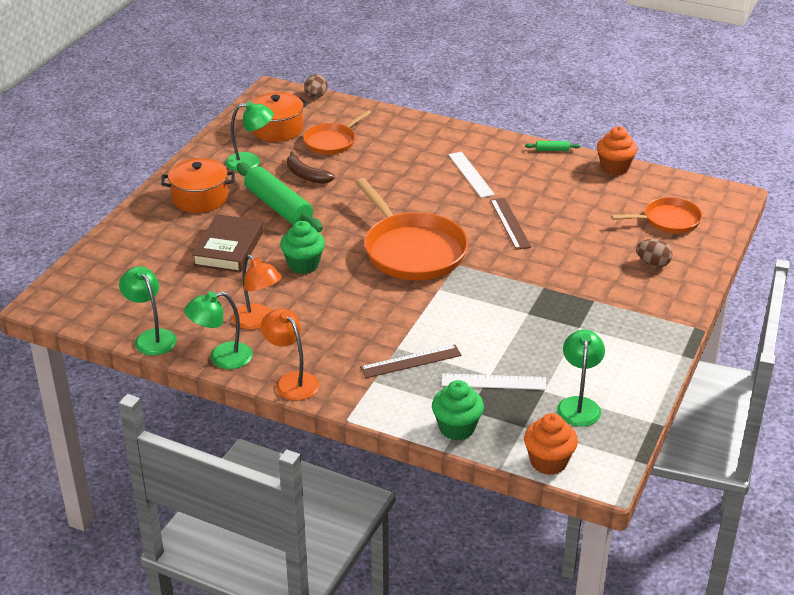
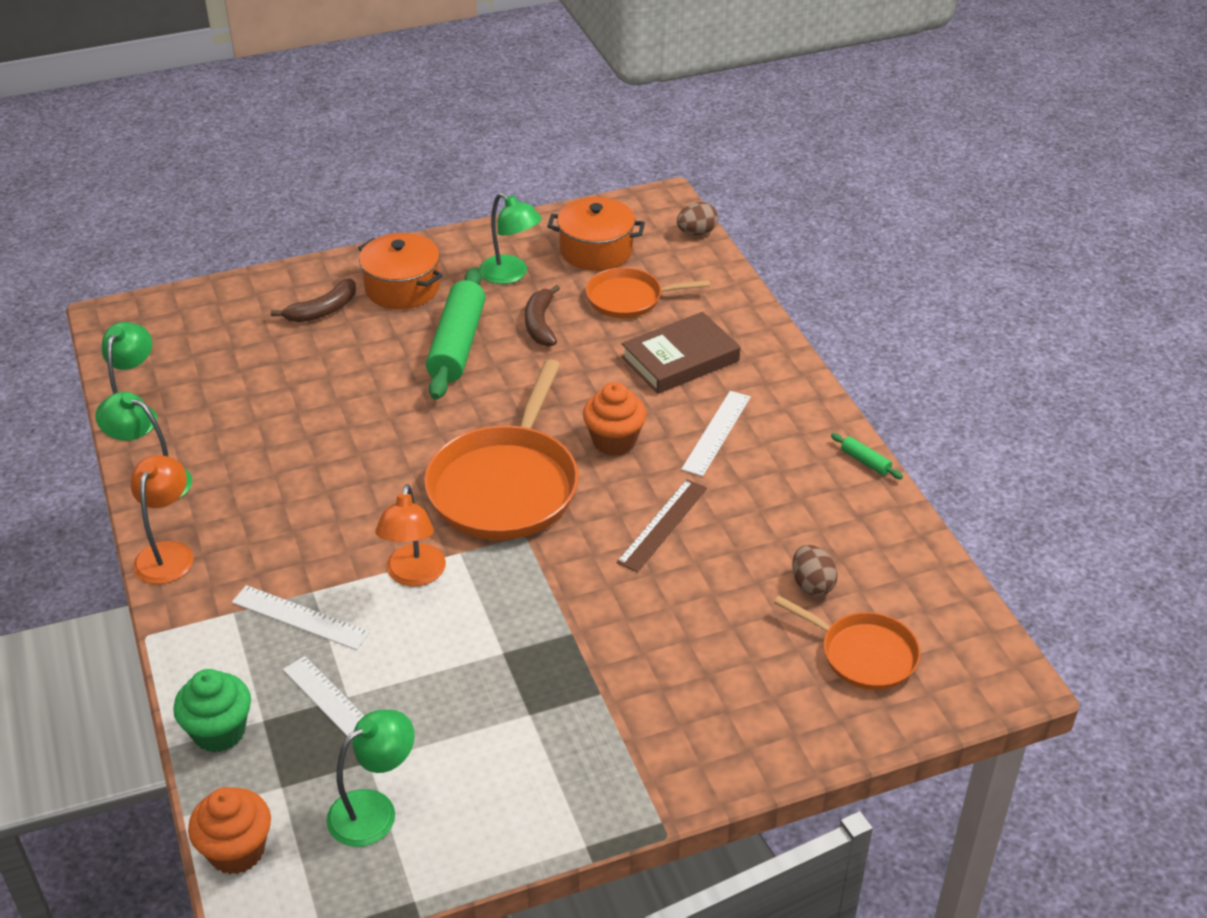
camera: 45 degrees right, 5 degrees up
(173, 232) = (323, 310): none -> brown banana
(228, 248) = (341, 362): brown book -> brown book (680, 359)
(258, 321) = (242, 464): orange lamp -> orange lamp (414, 575)
(303, 265) = (377, 428): green cupcake -> none
(411, 361) = (300, 617): brown ruler -> white ruler
(614, 168) = (908, 536): orange cupcake -> orange cupcake (614, 441)
(653, 263) = (748, 698): brown egg -> brown egg (812, 584)

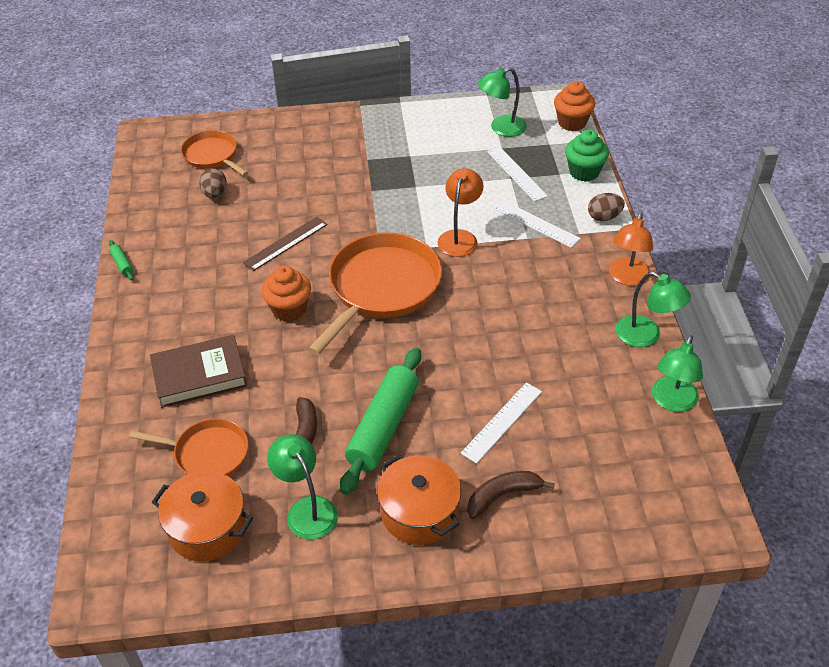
camera: 165 degrees left, 5 degrees up
(696, 233) = (92, 534): brown egg -> brown egg (604, 217)
(716, 433) = (210, 303): white ruler -> white ruler (502, 422)

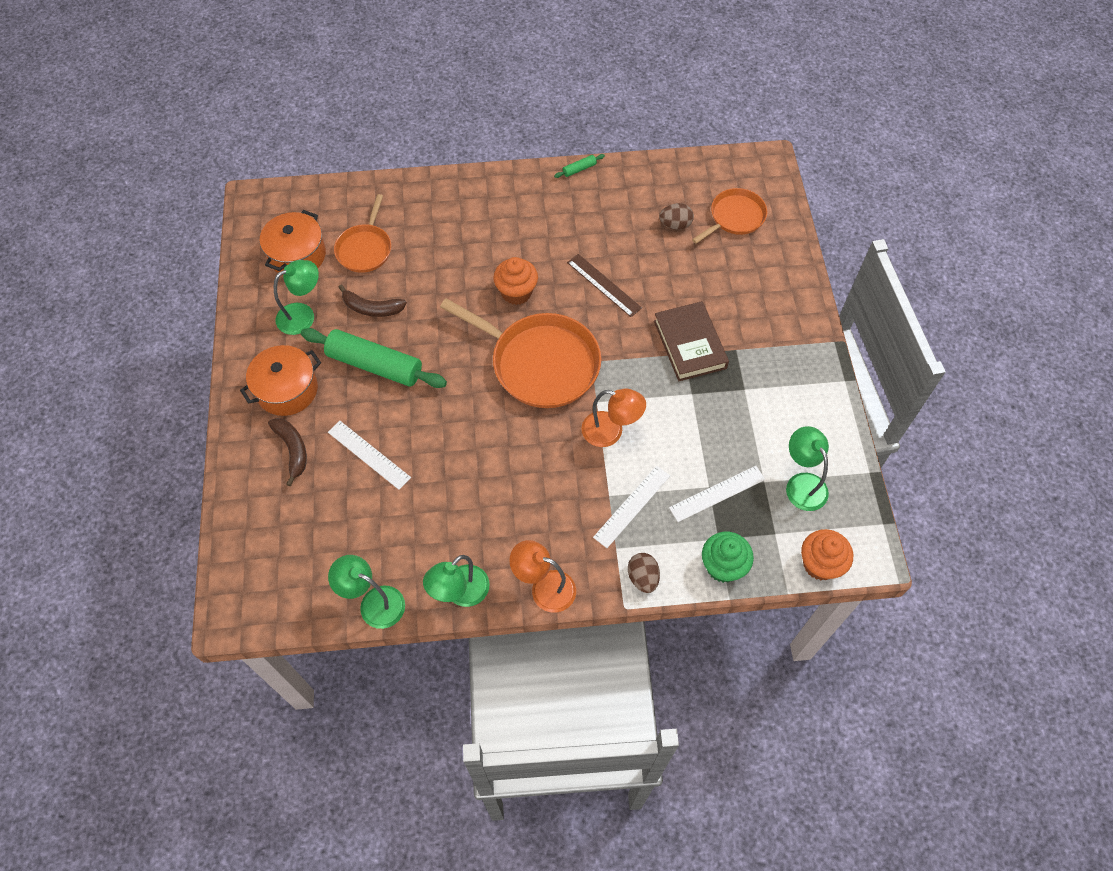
camera: 90 degrees right, 15 degrees up
(199, 375) = (445, 236): brown book -> brown book (689, 344)

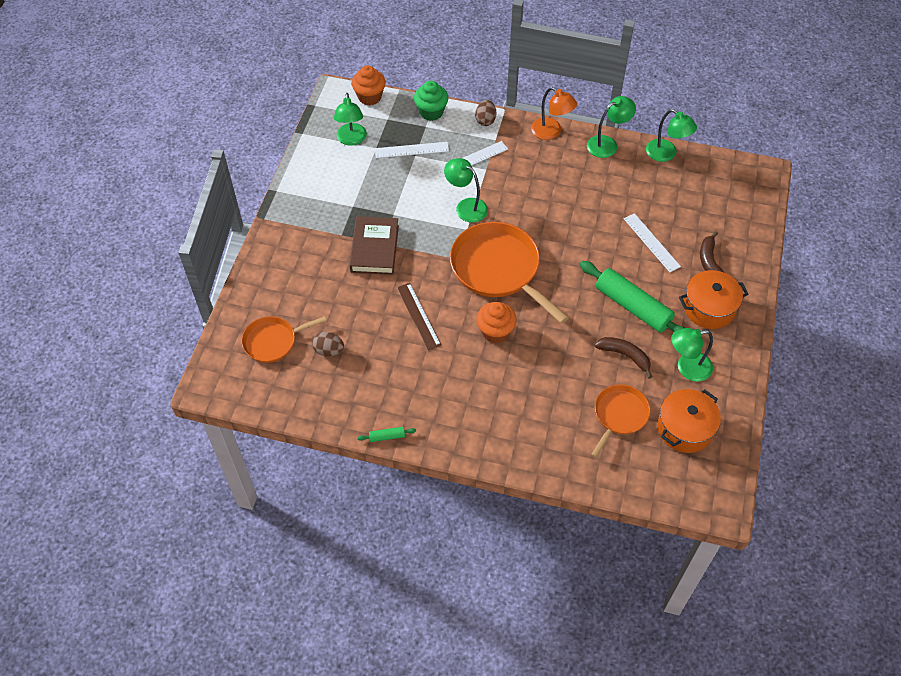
camera: 160 degrees left, 5 degrees down
(610, 432) = (466, 206): orange lamp -> green lamp

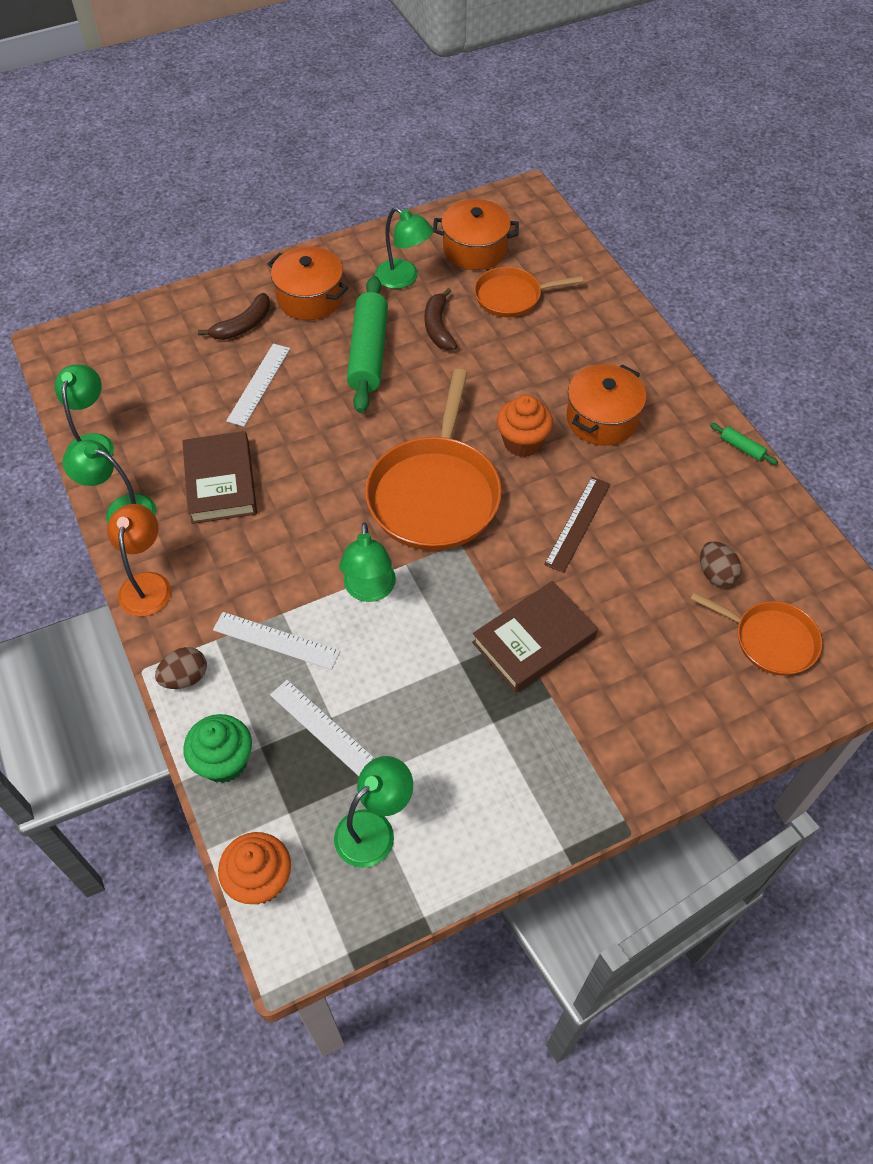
camera: 130 degrees left, 0 degrees up
(475, 383) = (602, 419): none -> orange pot
(591, 189) = (220, 482): none -> brown book

